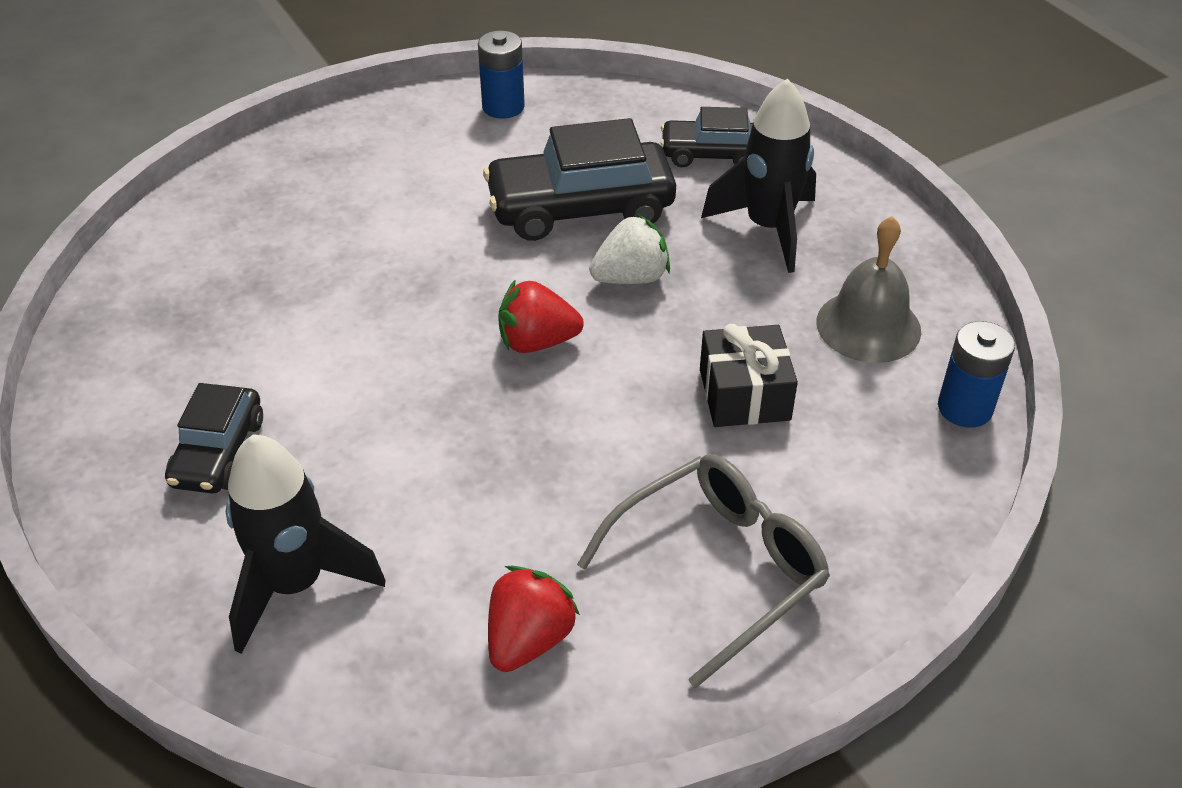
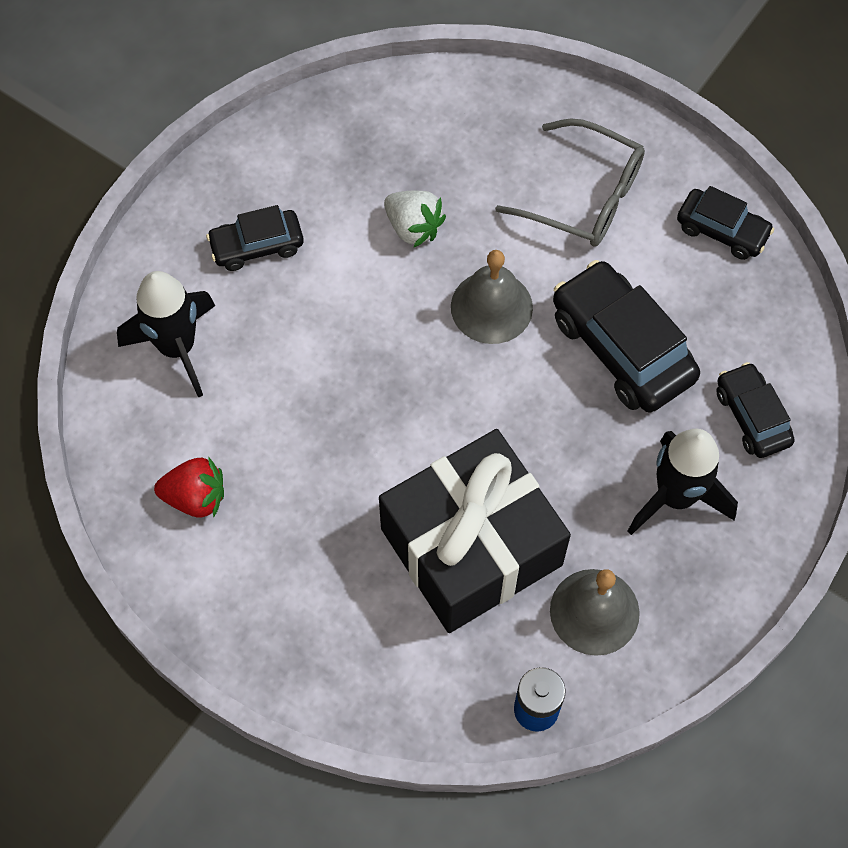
camera: 65 degrees right, 20 degrees up
(464, 281) = (491, 307): none -> grey bell
(503, 107) = (722, 231): blue battery -> black car
(537, 342) = (453, 385): red strawberry -> none
(631, 278) = (558, 418): white strawberry -> white strawberry (413, 227)
(719, 568) = (301, 588): grey glasses -> grey glasses (584, 196)
(744, 394) = (471, 546): black gift -> black gift, size x2.08

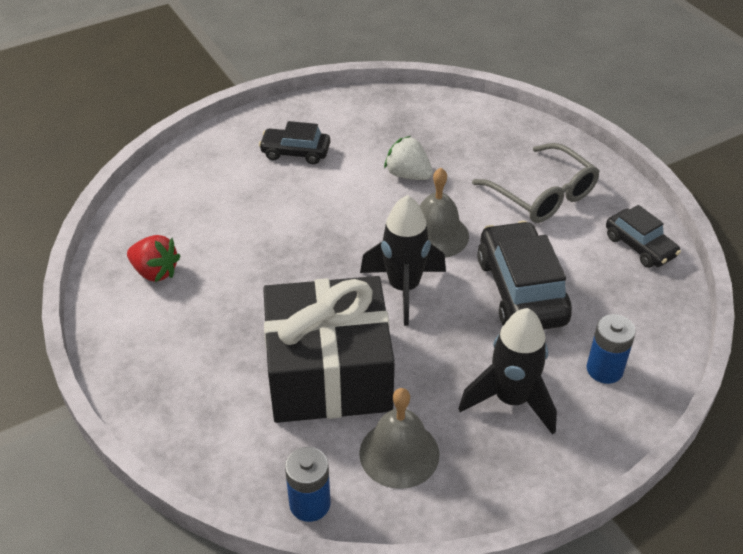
camera: 25 degrees right, 20 degrees down
(177, 348) = (205, 188): black rocket -> black rocket (404, 288)
(413, 227) = (408, 175): white strawberry -> white strawberry turned 150 degrees clockwise
(752, 416) = (604, 369): black car -> blue battery

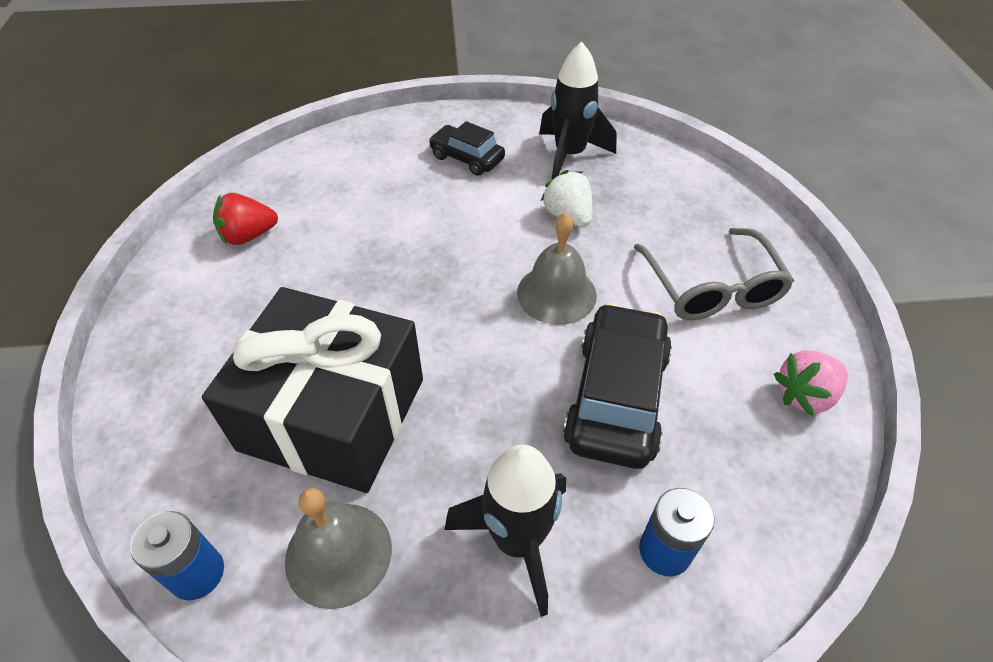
camera: 25 degrees right, 5 degrees up
(155, 272) = (249, 236): red strawberry -> red strawberry turned 105 degrees clockwise
(404, 288) = (480, 343): black rocket -> black rocket (569, 155)
(639, 246) = (804, 395): black car -> pink strawberry

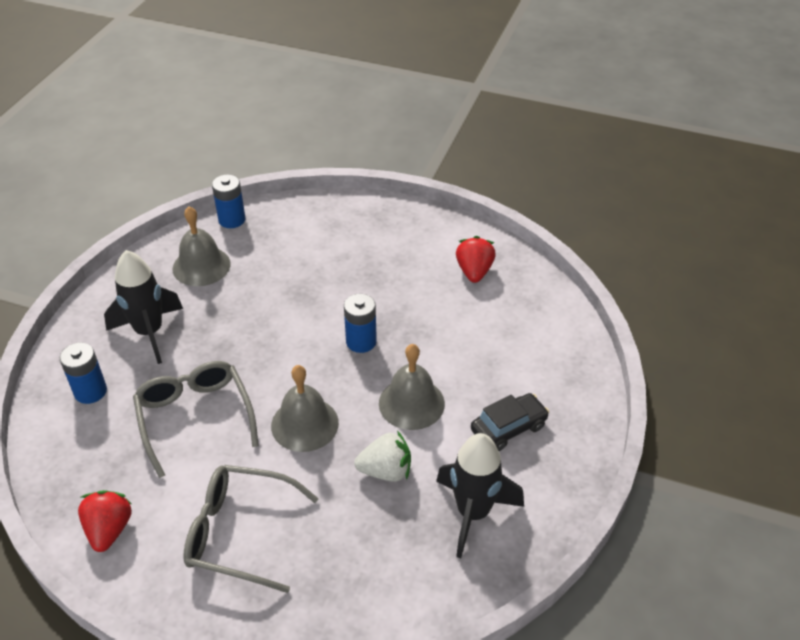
camera: 115 degrees right, 5 degrees down
(333, 414) = (287, 281): black gift -> none
(411, 293) = (361, 341): none -> blue battery
(476, 225) = (411, 403): none -> grey bell
(616, 397) = (195, 417): black car -> grey glasses
(804, 395) = (109, 530): pink strawberry -> red strawberry

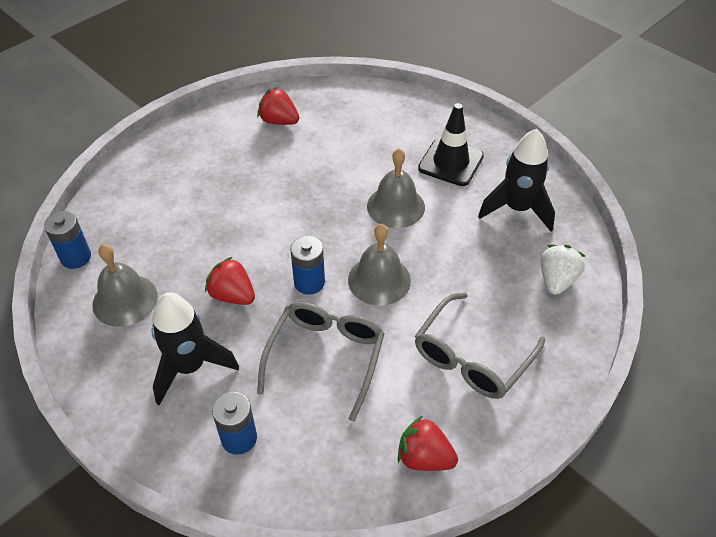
camera: 65 degrees left, 5 degrees up
(195, 417) = (326, 357): grey glasses -> grey glasses turned 105 degrees clockwise
(236, 328) = (232, 295): none -> red strawberry
(361, 341) = (309, 214): blue battery -> blue battery (309, 282)
(386, 471) = (455, 244): white strawberry -> white strawberry (556, 280)
(508, 428) = (451, 162): black car -> black traffic cone

